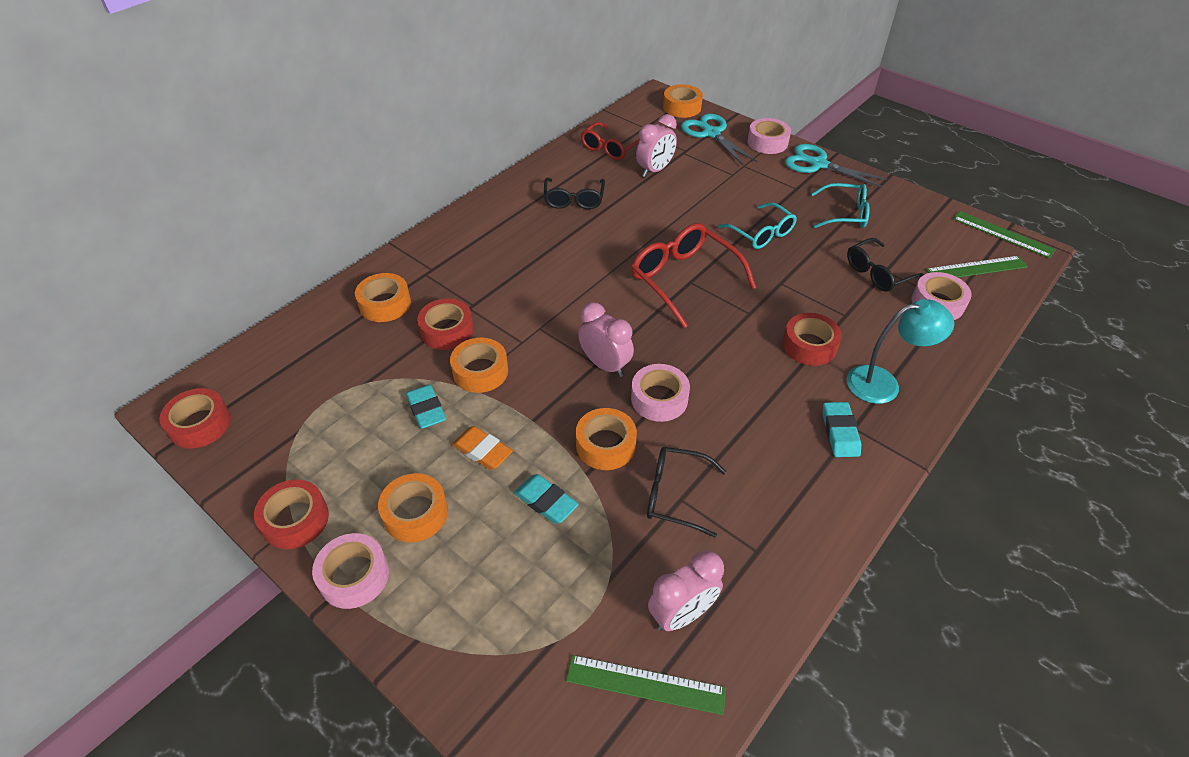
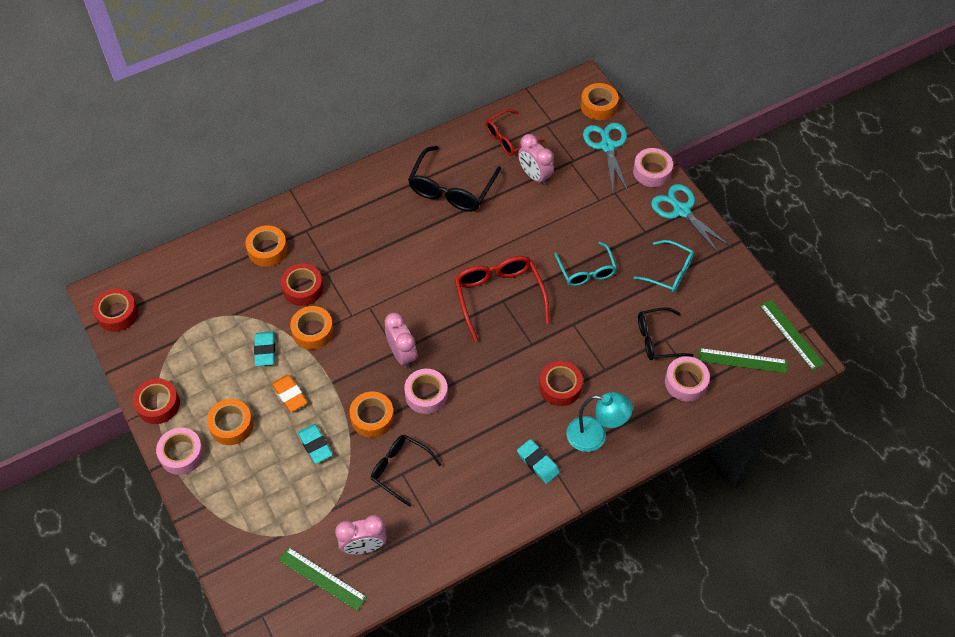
camera: 20 degrees right, 10 degrees up
(574, 199) = (451, 188): black glasses -> black glasses, size x1.54
(655, 170) = (534, 176): pink clock -> pink clock turned 75 degrees clockwise
(840, 432) = (538, 463): turquoise eraser -> turquoise eraser turned 60 degrees counterclockwise

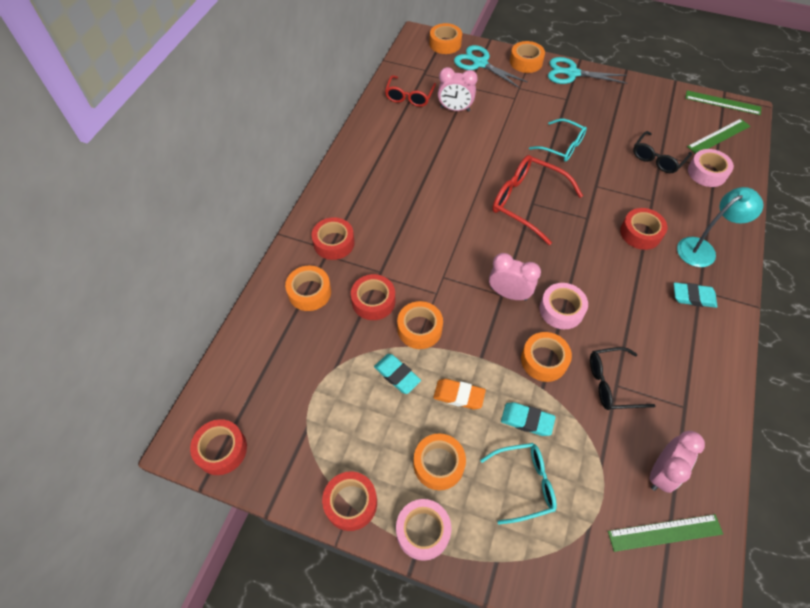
camera: 40 degrees left, 0 degrees up
(320, 225) = (334, 243): none -> red tape
(451, 188) = (407, 152): black glasses -> none
(652, 171) = (526, 62): pink tape -> orange tape
(669, 272) = (611, 113): turquoise glasses -> turquoise glasses (524, 483)

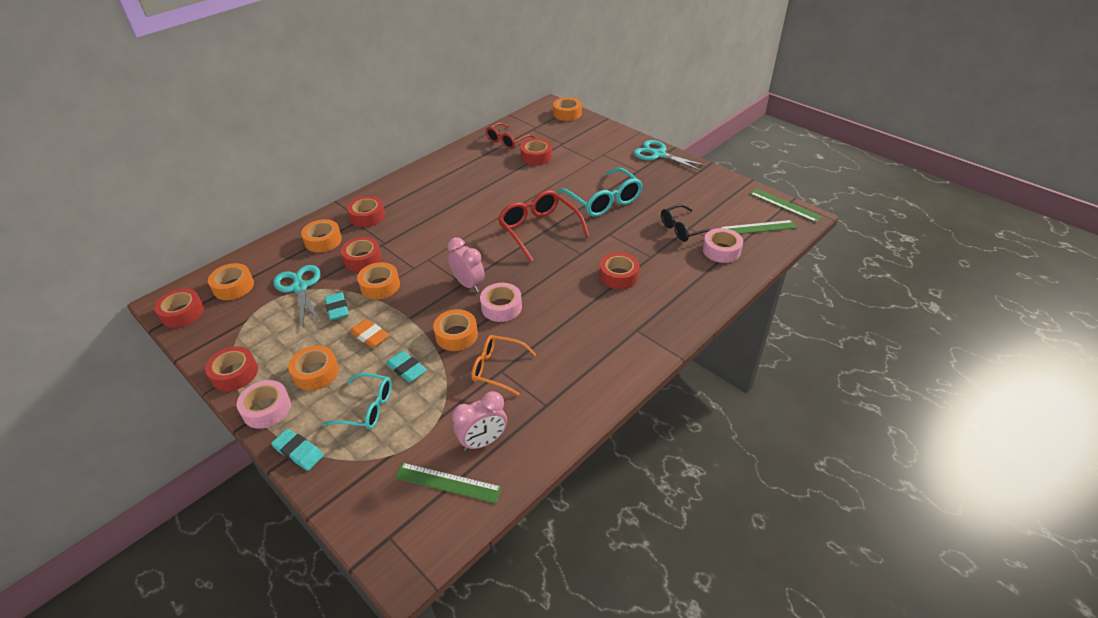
camera: 25 degrees right, 15 degrees down
(455, 109) = (536, 156): pink clock -> red tape
(480, 63) = (584, 132): turquoise scissors -> turquoise scissors (300, 287)
(526, 62) = (624, 139): orange tape -> orange tape (233, 286)
(561, 146) = (603, 200): turquoise glasses -> turquoise glasses, size x1.54
(612, 383) = (498, 368): black glasses -> orange glasses
(693, 297) = (625, 333): turquoise eraser -> turquoise eraser (298, 452)
(702, 249) = (666, 302): turquoise lamp -> none

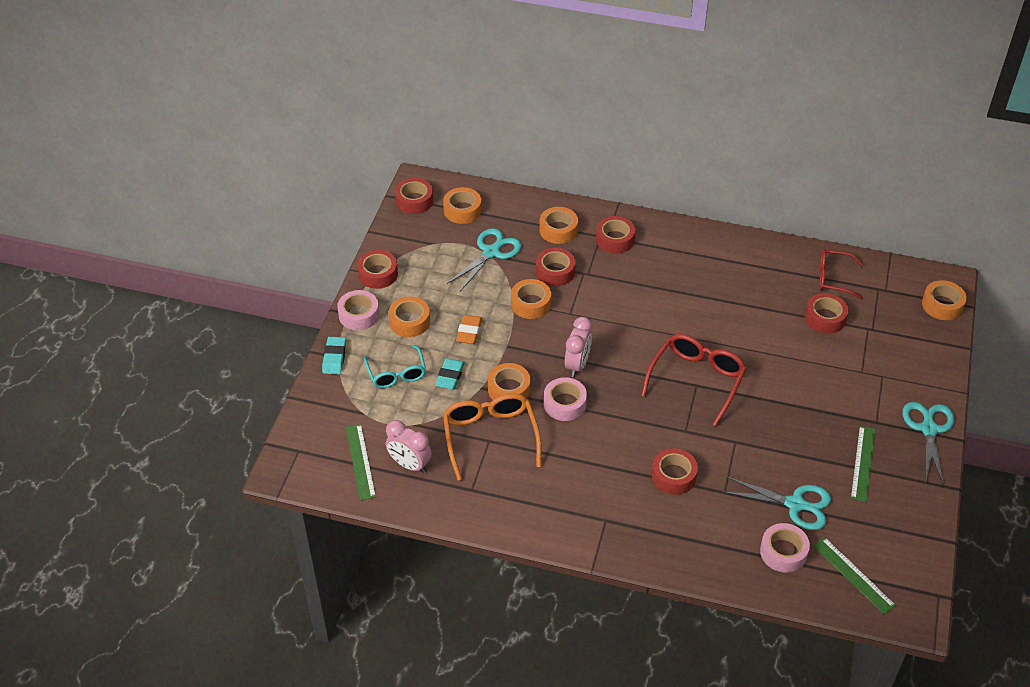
camera: 60 degrees right, 5 degrees up
(337, 309) = (484, 292): turquoise eraser -> none
(498, 368) = (490, 437): orange glasses -> orange glasses, size x1.54
(603, 200) = (790, 413): turquoise glasses -> none
(683, 229) = (795, 504): black glasses -> turquoise scissors
(784, 205) = (924, 590): green ruler -> green ruler (863, 463)

